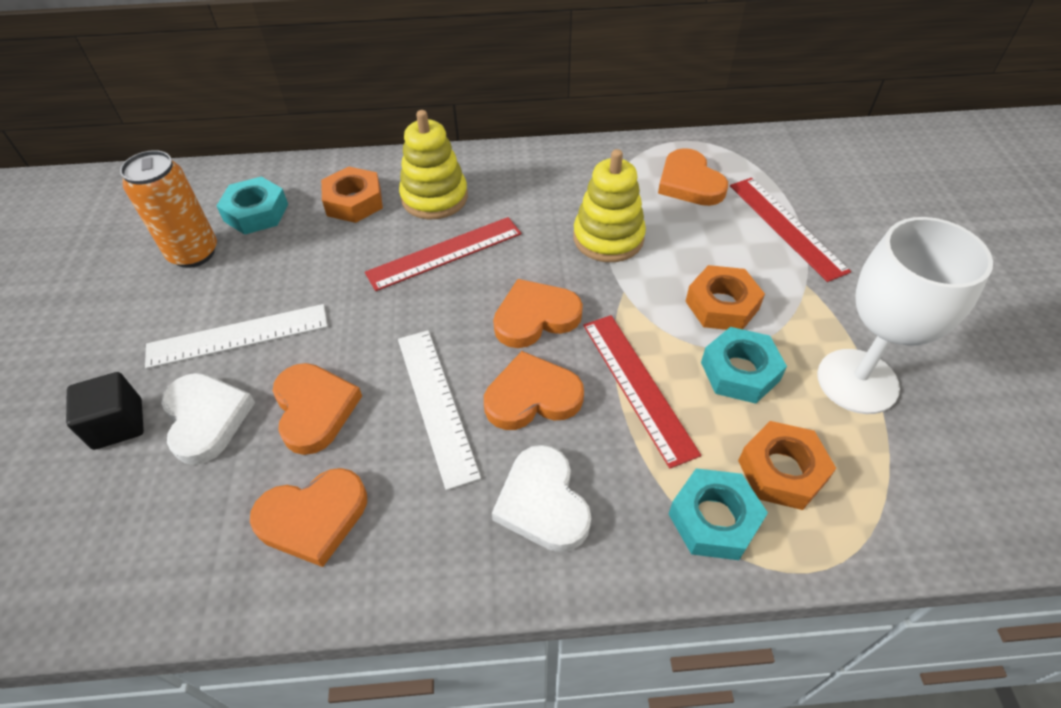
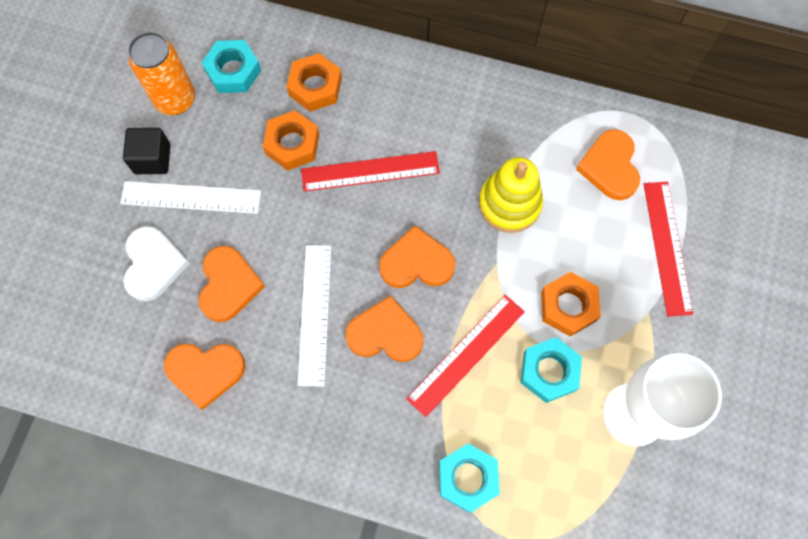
camera: 20 degrees right, 20 degrees up
(118, 424) = (94, 247): black cube -> black cube (152, 159)
(434, 198) = (383, 106): yellow stacking toy -> none
(543, 503) = (358, 420): white heart -> none
(638, 386) = (466, 354): red ruler -> red ruler turned 45 degrees clockwise
(782, 471) = (534, 462): orange nut -> orange nut (292, 144)

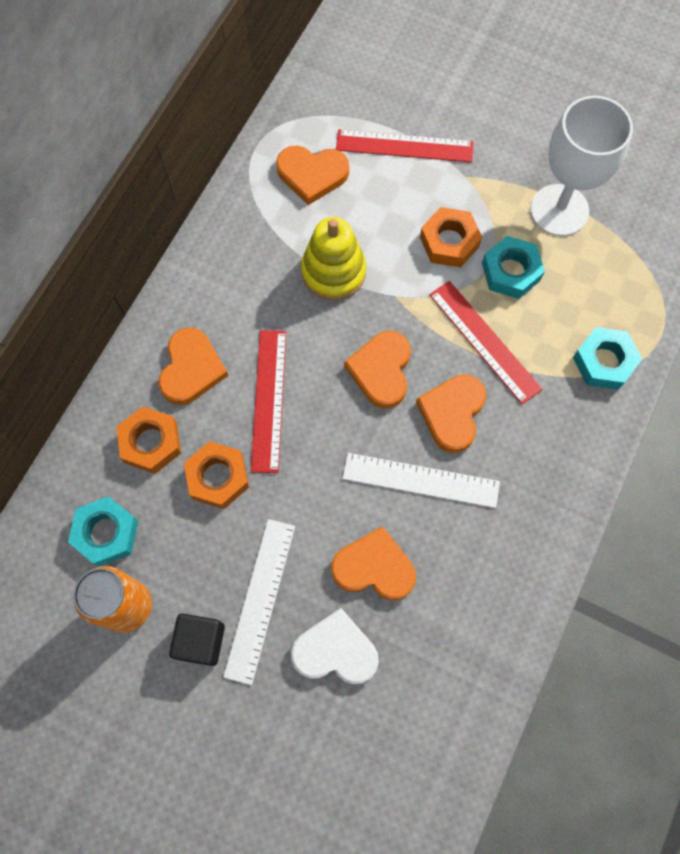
camera: 80 degrees left, 0 degrees up
(205, 372) = (468, 603): orange heart -> orange heart (191, 369)

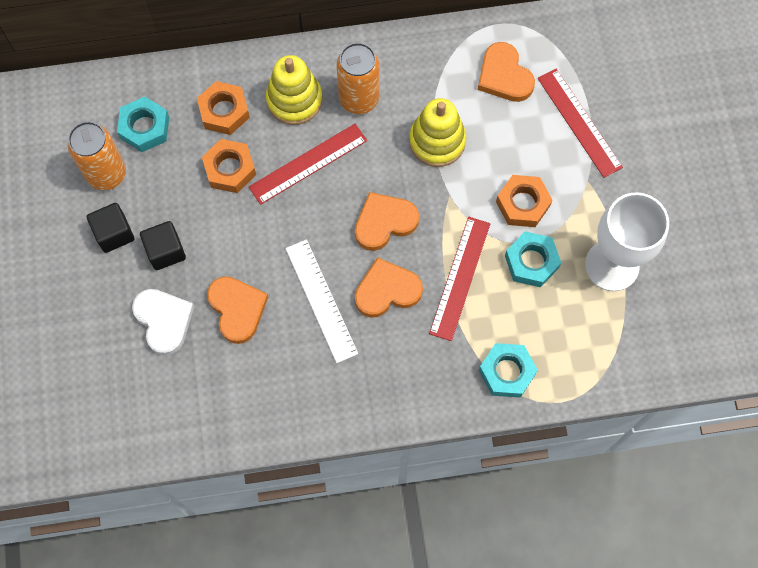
camera: 55 degrees right, 0 degrees up
(191, 369) = (294, 100): orange heart -> yellow stacking toy
(237, 311) = (359, 99): none -> orange can
(260, 599) = (165, 251): white ruler -> black cube

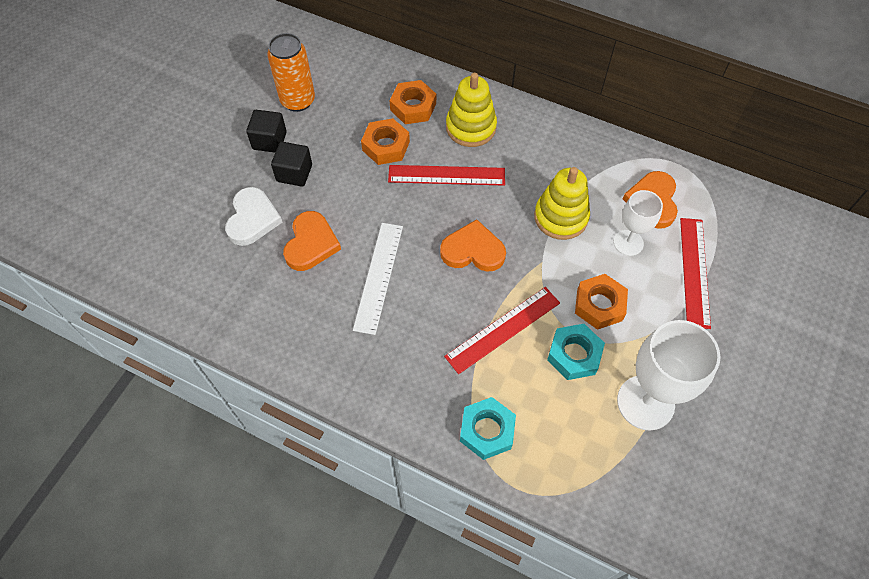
camera: 35 degrees right, 10 degrees down
(145, 128) = (349, 86): turquoise nut -> none
(359, 99) = (520, 153): orange can -> none
(387, 290) = (436, 302): orange heart -> none
(509, 130) = (628, 243): none -> white goblet

